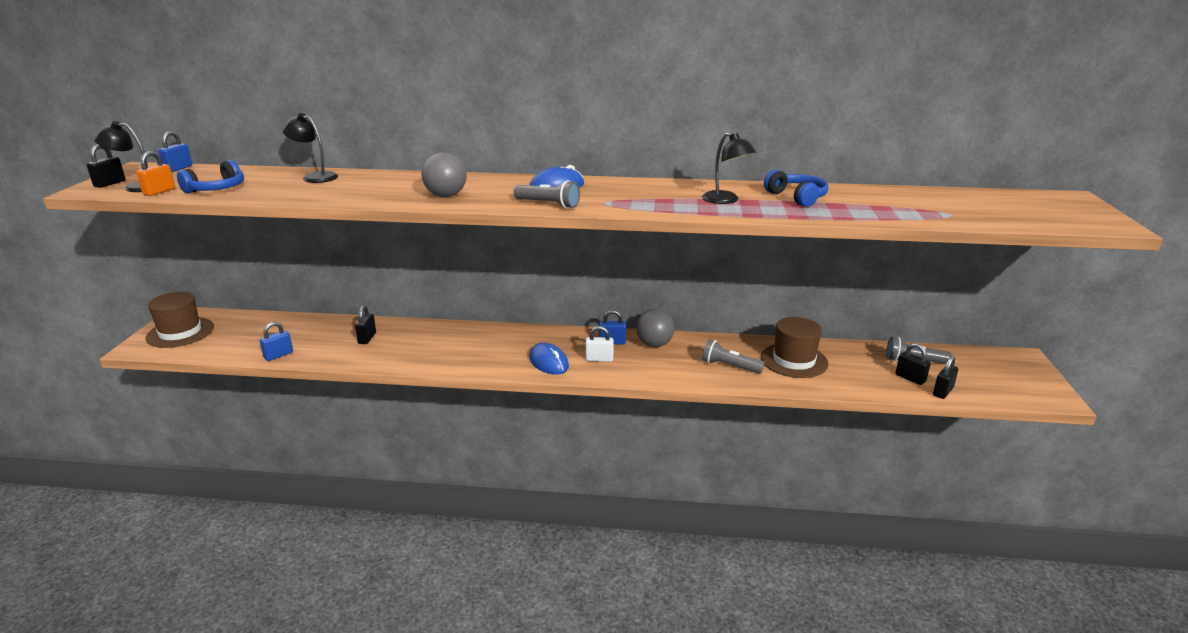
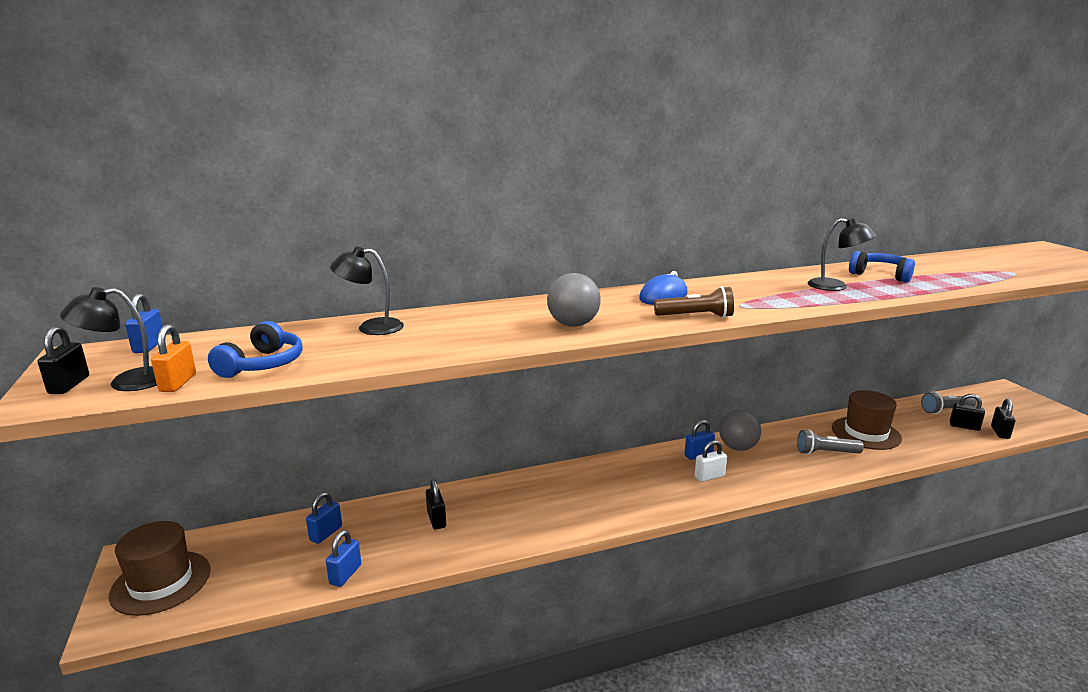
camera: 25 degrees left, 5 degrees down
(292, 329) = (326, 533): none -> blue padlock
(548, 204) = (695, 316): grey flashlight -> brown flashlight
(548, 362) = (667, 493): blue mouse -> none

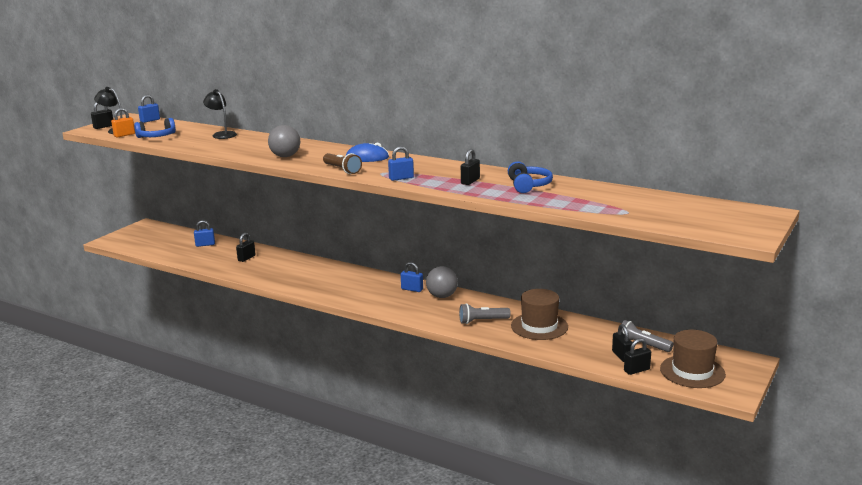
camera: 50 degrees right, 0 degrees up
(161, 582) = (138, 236): brown hat -> brown hat (692, 371)
(345, 574) = (183, 259): blue padlock -> blue padlock (401, 178)
(709, 477) = (390, 299): white padlock -> none
(826, 453) = (482, 321): grey flashlight -> grey flashlight turned 60 degrees counterclockwise
(836, 286) = (470, 181): black lamp -> black padlock

